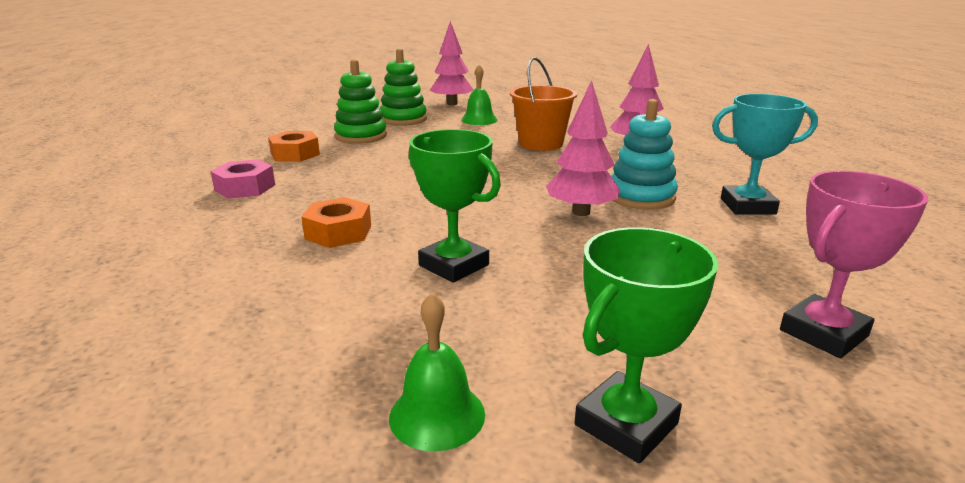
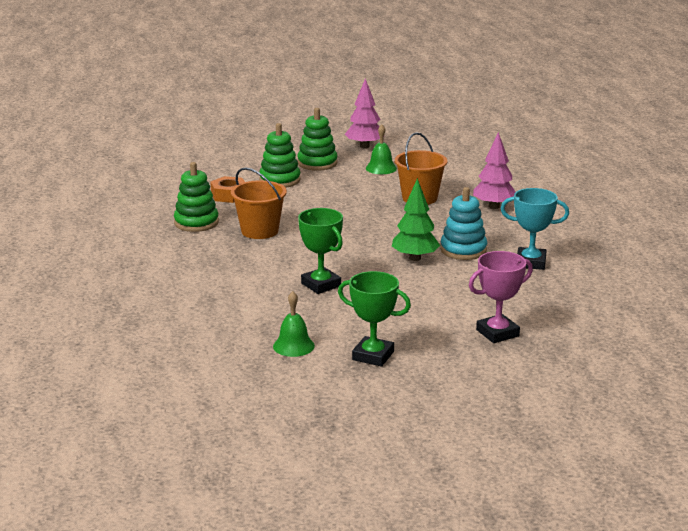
camera: 10 degrees right, 0 degrees up
(245, 187) = (196, 223): pink nut -> green stacking toy
(338, 232) = (257, 260): orange nut -> none
(340, 192) = (260, 231): none -> orange bucket
(581, 212) = (415, 258): pink tree -> green tree
(626, 424) = (373, 356): green trophy -> green trophy turned 60 degrees clockwise

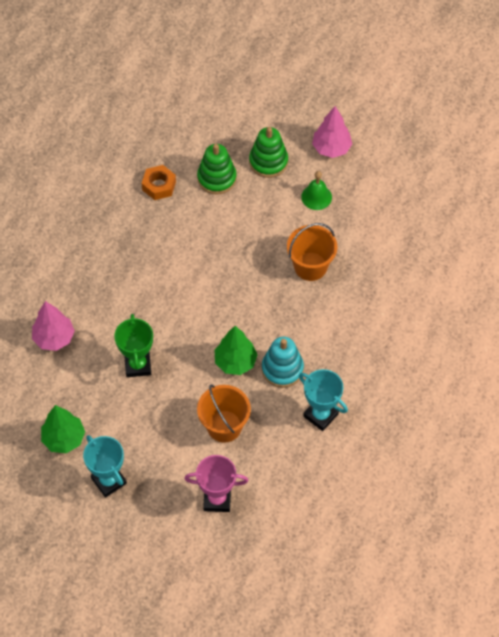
camera: 30 degrees right, 35 degrees up
(196, 223) = (106, 220): green stacking toy -> none
(260, 231) = (145, 258): orange bucket -> orange bucket (224, 426)
(293, 346) = (64, 439): green bell -> green tree
(373, 356) = (109, 481): green trophy -> turquoise trophy
(494, 206) = (361, 311): pink tree -> pink tree (54, 338)

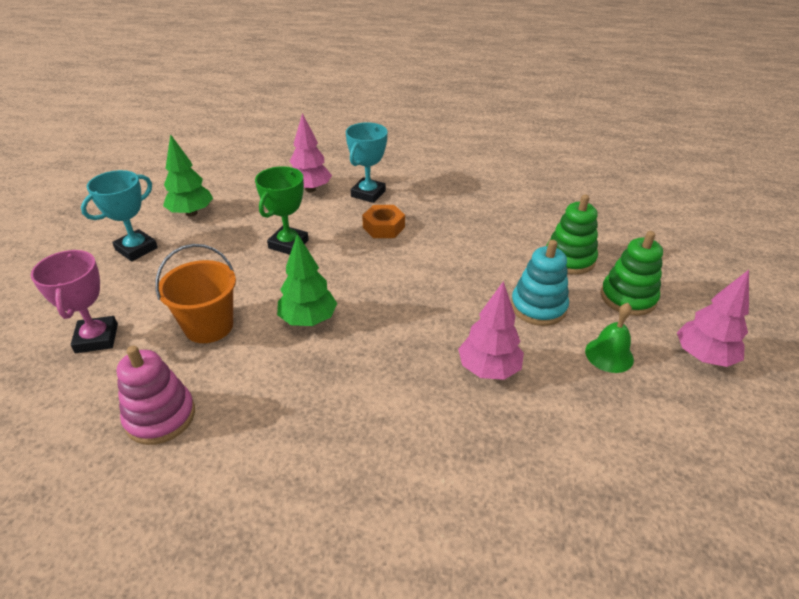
camera: 75 degrees right, 20 degrees down
(138, 365) = (288, 244): green trophy -> green trophy turned 45 degrees counterclockwise
(159, 186) = (528, 220): orange nut -> orange nut (383, 227)
(282, 369) = (306, 368): turquoise stacking toy -> turquoise stacking toy (538, 307)
(302, 454) = (160, 417): none -> pink stacking toy
(310, 266) = (488, 369): orange bucket -> pink tree
(320, 415) = (231, 428): turquoise trophy -> turquoise trophy (368, 194)

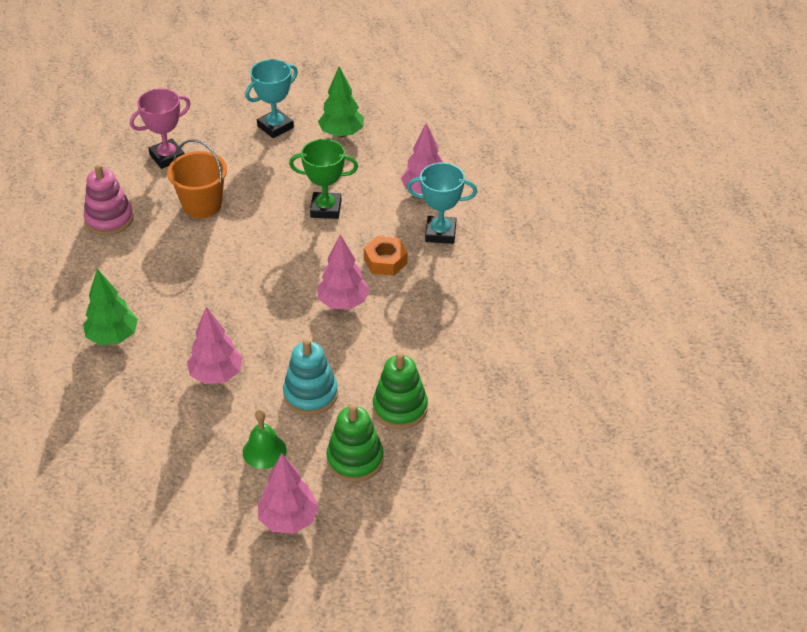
camera: 70 degrees right, 5 degrees up
(136, 249) = (275, 127): turquoise trophy -> turquoise trophy turned 60 degrees counterclockwise
(308, 320) = (231, 255): green tree -> green tree (113, 337)
(423, 261) = (343, 303): none -> pink tree

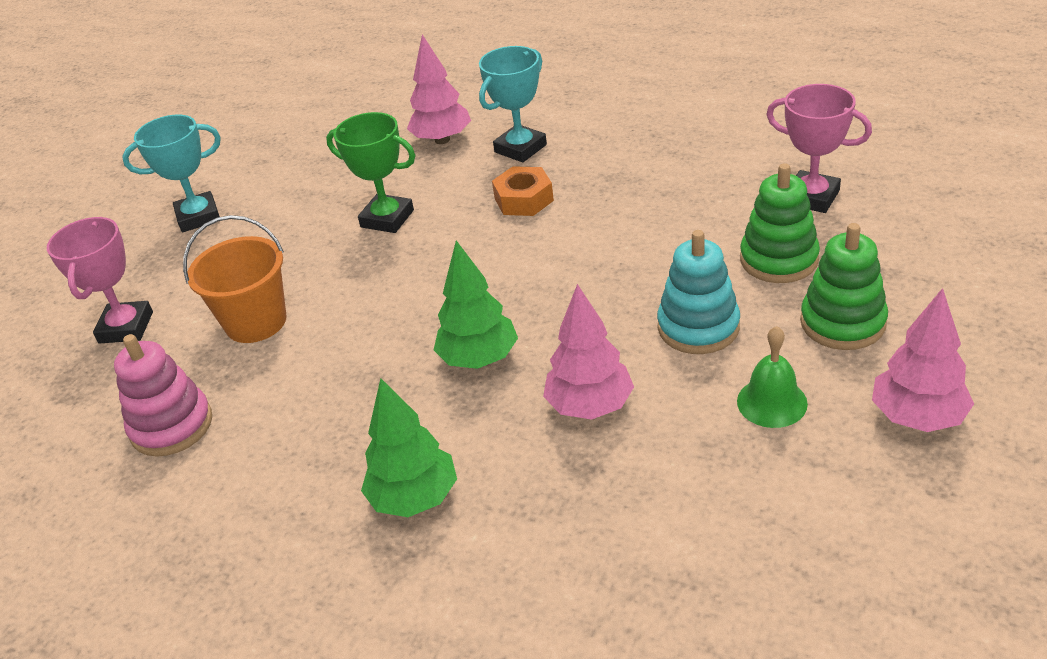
camera: 50 degrees left, 5 degrees down
(275, 127) = (198, 217): turquoise trophy -> turquoise trophy turned 75 degrees clockwise
(326, 209) = (387, 219): green trophy -> green trophy turned 75 degrees clockwise
(341, 133) = (277, 170): green tree -> green tree (479, 359)
(343, 303) = (561, 252): pink tree -> none
(480, 401) = (812, 197): none -> pink trophy

